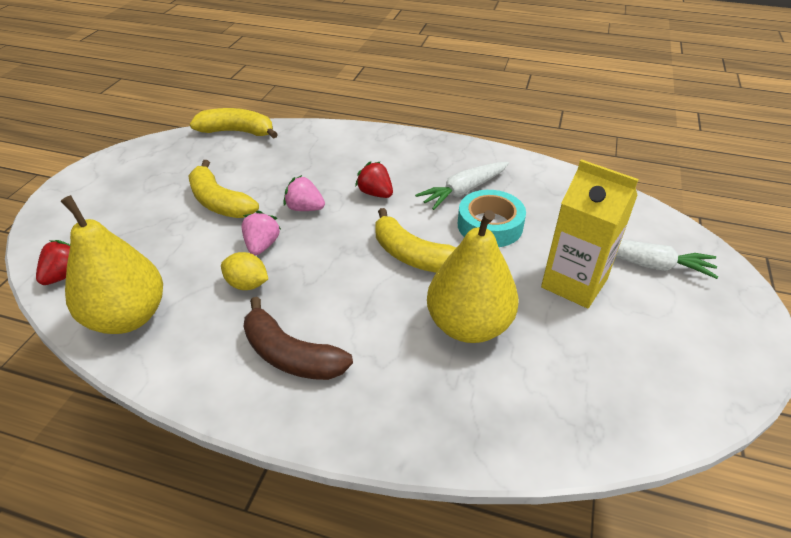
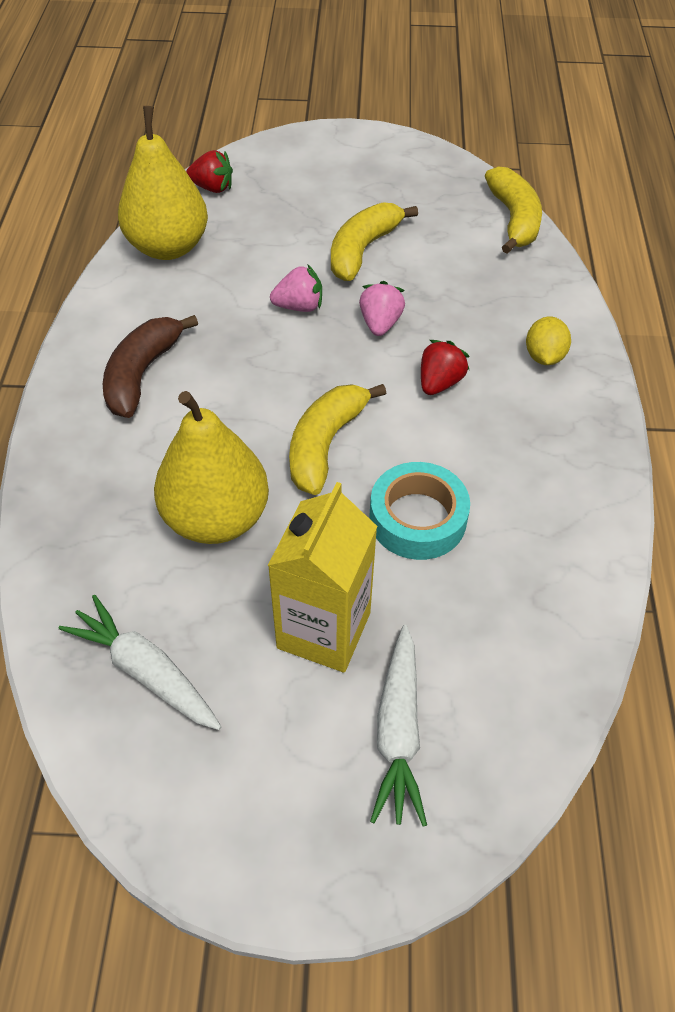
camera: 75 degrees right, 10 degrees up
(247, 284) = (234, 313): yellow lemon -> yellow lemon (544, 356)
(463, 191) = (488, 478): white carrot -> white carrot (145, 671)

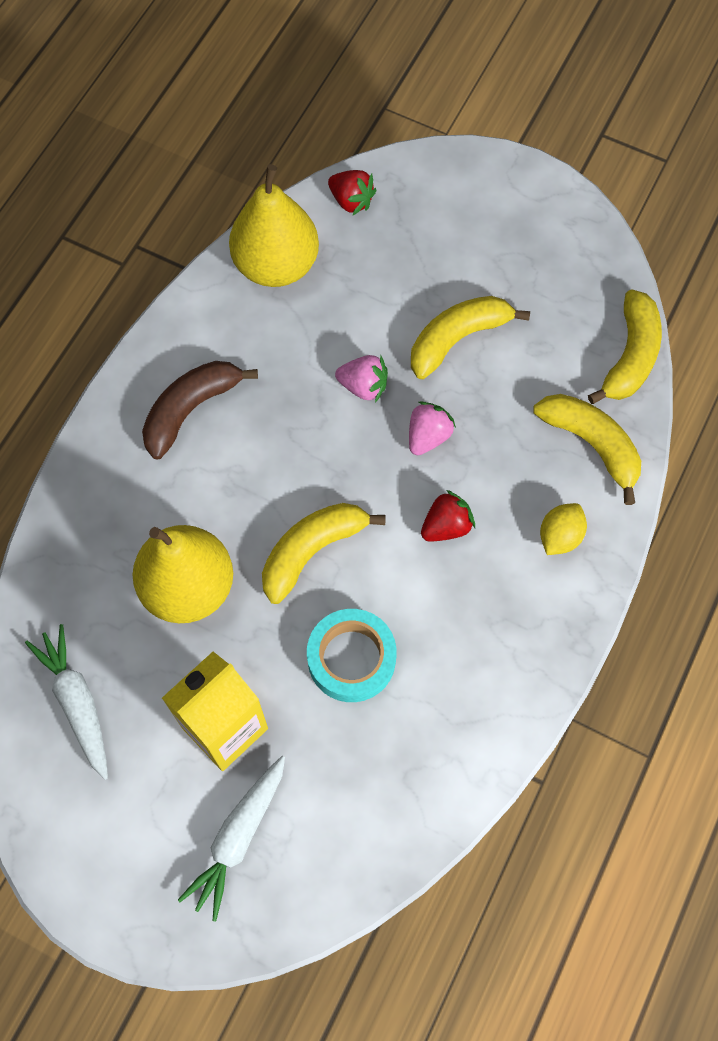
camera: 25 degrees right, 15 degrees up
(525, 285) = (591, 444): none -> yellow banana

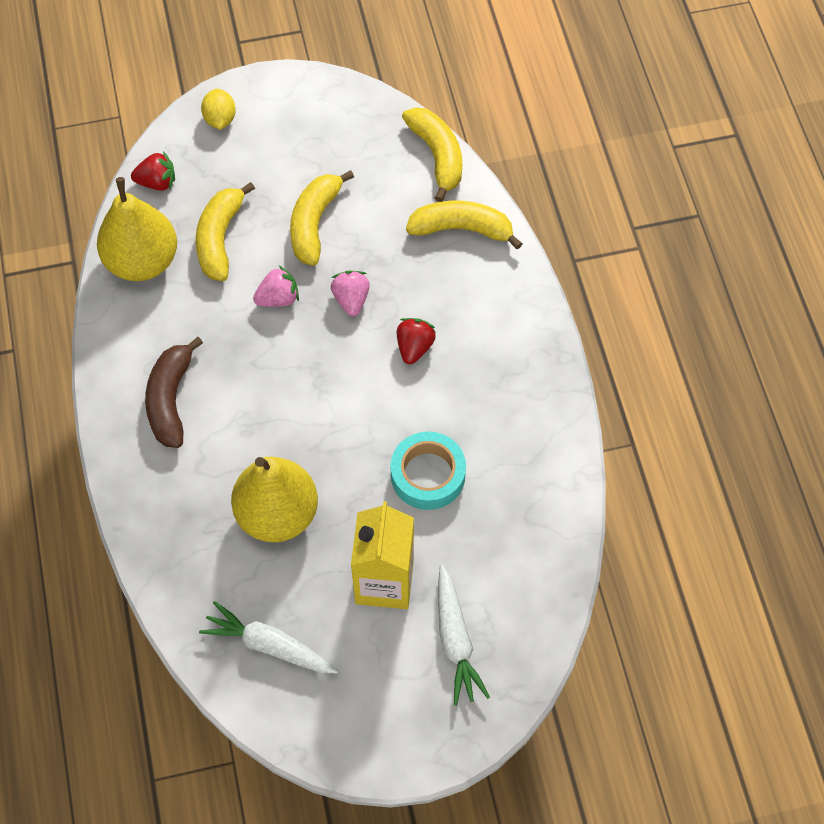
camera: 40 degrees left, 5 degrees down
(312, 551) = (340, 428): yellow banana -> yellow banana (219, 239)
(560, 536) = (492, 300): yellow lemon -> yellow lemon (220, 119)

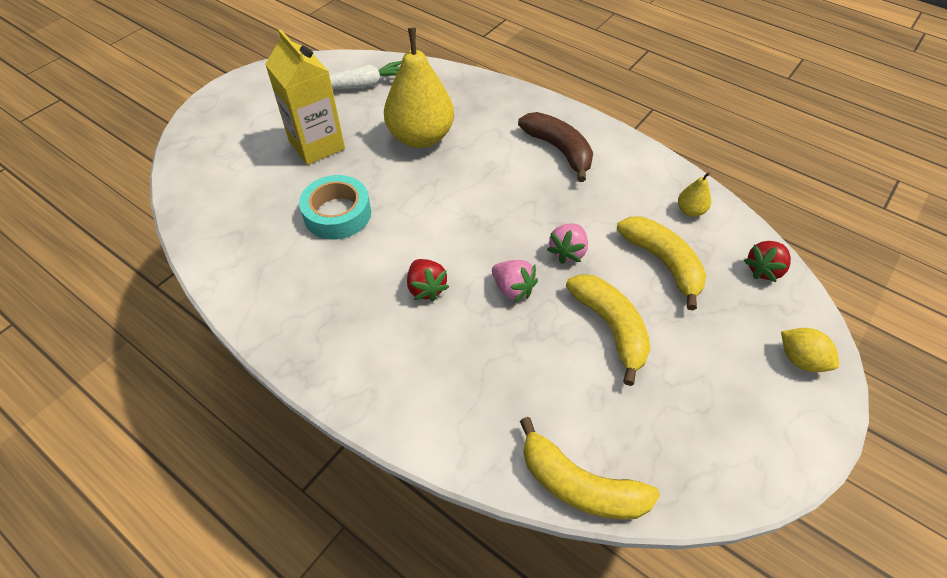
camera: 140 degrees right, 10 degrees down
(142, 261) = (690, 211): yellow pear -> yellow pear, size x0.42
(455, 640) = (243, 144): white carrot -> none
(461, 229) = (481, 421): yellow banana -> none

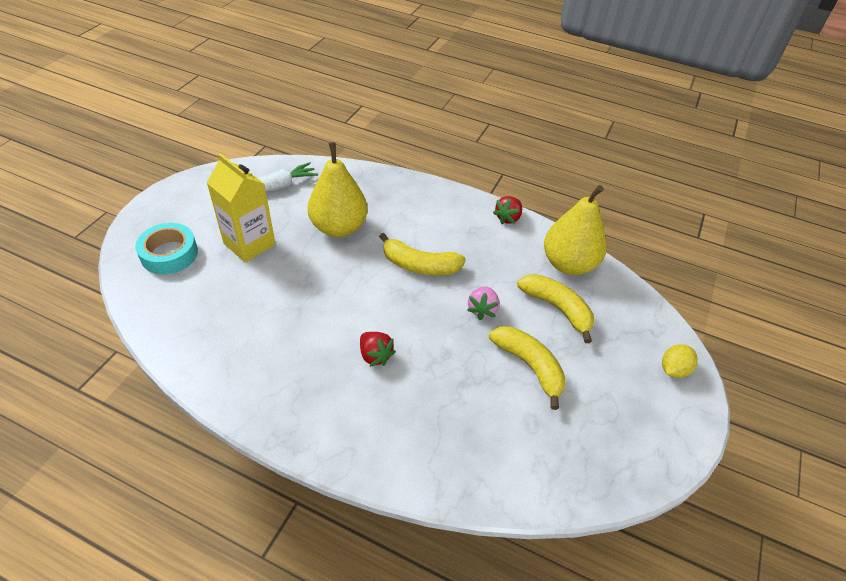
camera: 15 degrees left, 5 degrees down
(337, 214) = (283, 302): turquoise tape -> turquoise tape (169, 254)
(513, 289) = (446, 346): pink strawberry -> none
(559, 150) = (456, 226): brown banana -> none
(579, 485) = (534, 495): yellow banana -> yellow banana (419, 265)
(690, 211) = (568, 264): yellow pear -> yellow pear, size x2.38
(764, 270) = (632, 304): red strawberry -> red strawberry (508, 218)
(801, 360) = (673, 370): yellow lemon -> yellow lemon turned 75 degrees counterclockwise

